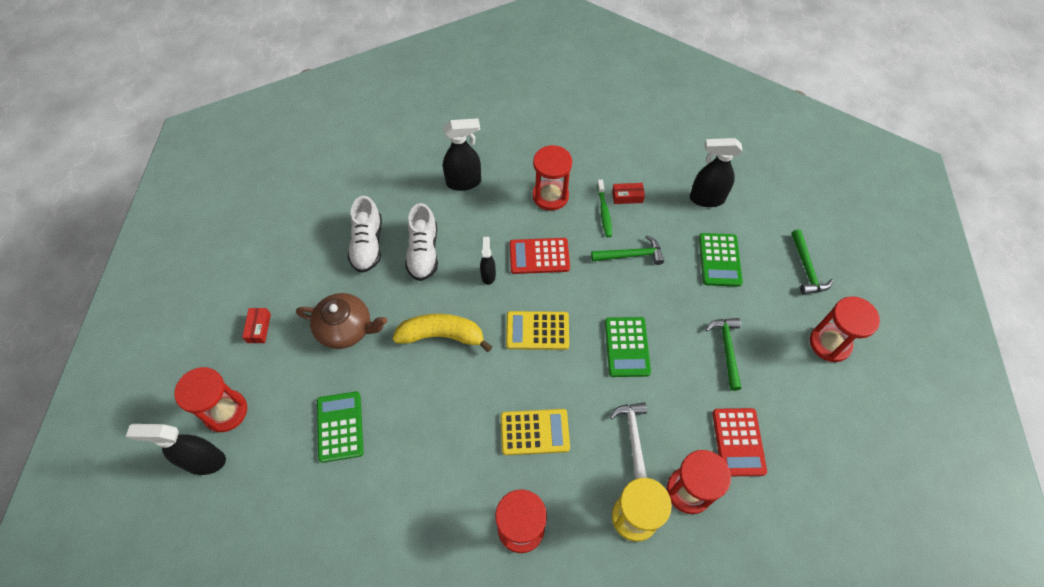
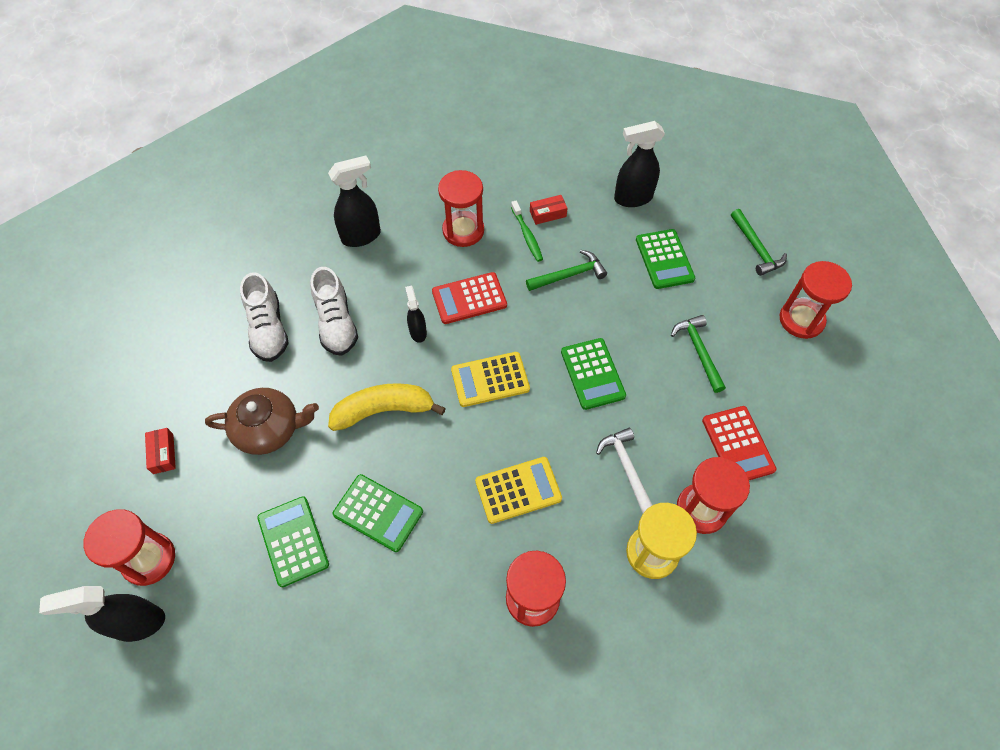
camera: 15 degrees left, 0 degrees up
(414, 421) = (378, 513): none -> green calculator

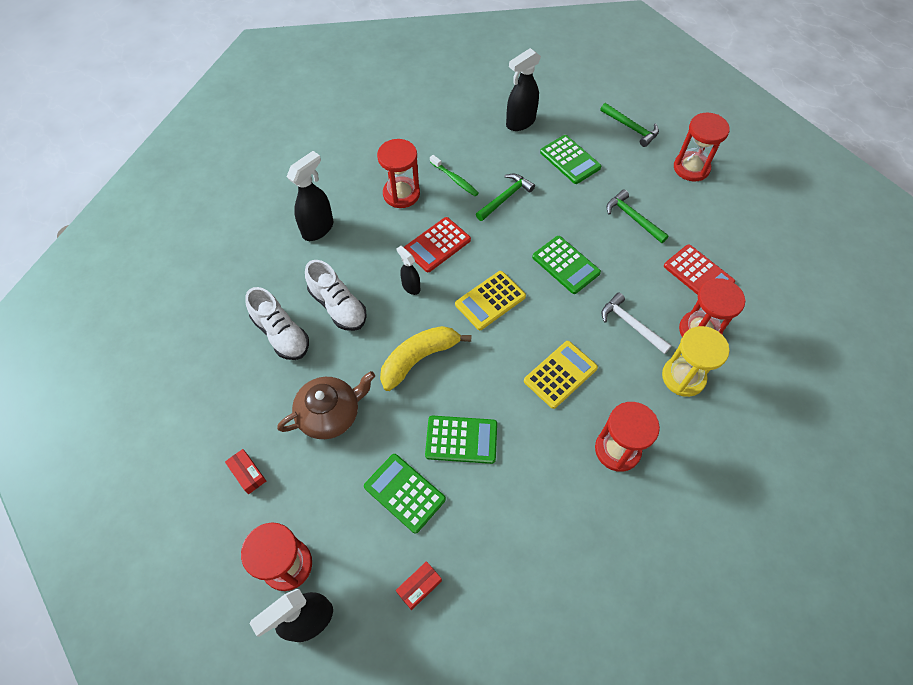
camera: 25 degrees left, 0 degrees up
(548, 214) = (461, 157): red box -> red box (419, 586)

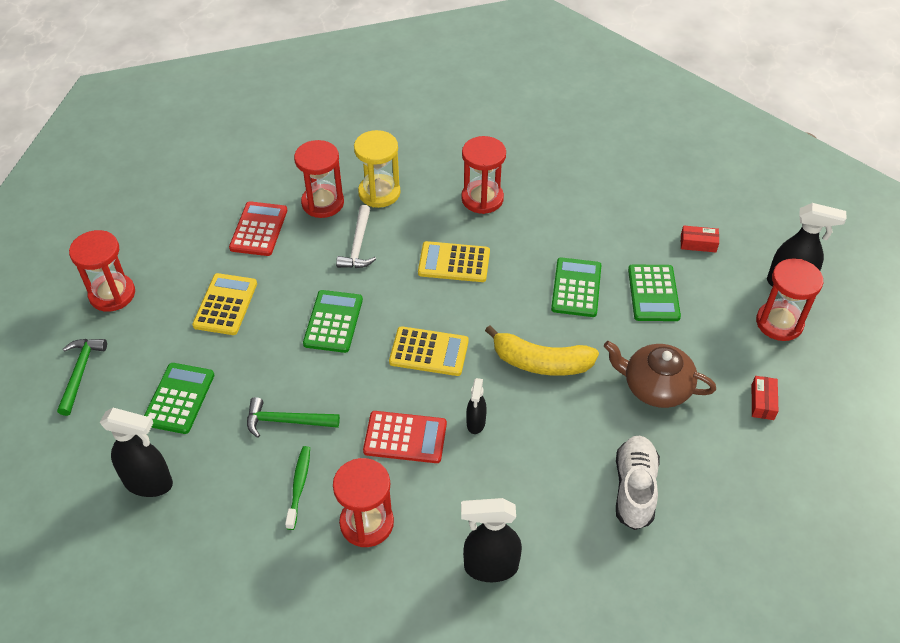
camera: 130 degrees left, 10 degrees down
(338, 306) = (558, 466): white shoe -> none
(461, 439) = (576, 288): green calculator -> green calculator turned 45 degrees clockwise
(632, 218) = (225, 304): green hammer -> yellow calculator

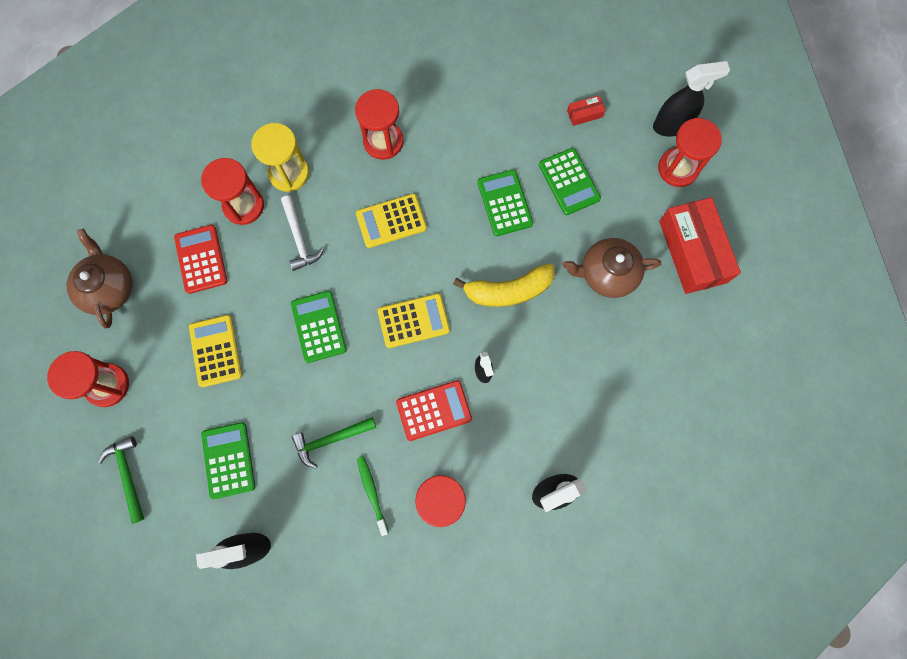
camera: 25 degrees left, 25 degrees up
(164, 221) = (108, 288): none -> brown teapot
(634, 489) = (628, 374): white shoe -> none
(762, 402) = (692, 251): red box -> red box, size x2.40

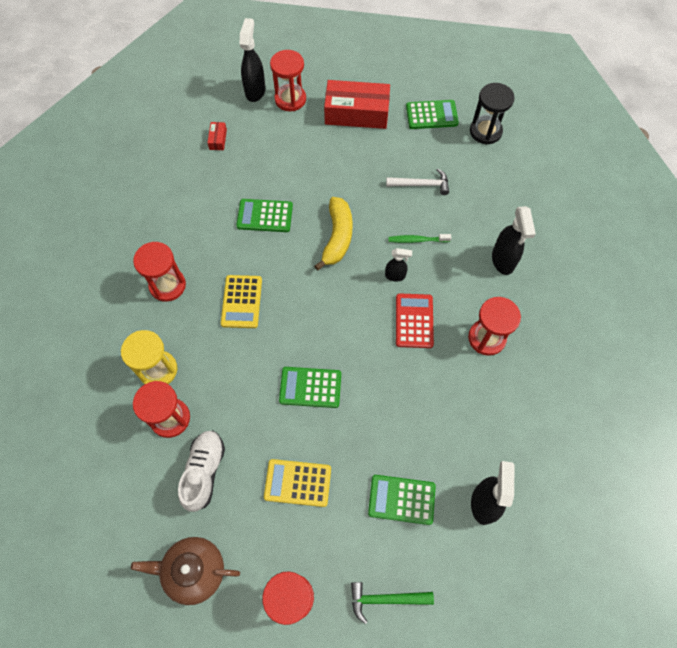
camera: 70 degrees left, 10 degrees down
(201, 259) = (204, 472): red calculator -> white shoe
(299, 239) = (224, 379): white hammer -> white hammer (421, 184)
(330, 440) = (411, 408): green hammer -> none
(372, 493) = (466, 388): green toothbrush -> green toothbrush (417, 240)
(413, 321) = (334, 312): yellow calculator -> none
(569, 182) = (268, 168): green calculator -> green calculator (431, 115)
(607, 273) = (351, 169): brown teapot -> none
(737, 418) = (485, 131): none -> black hourglass

